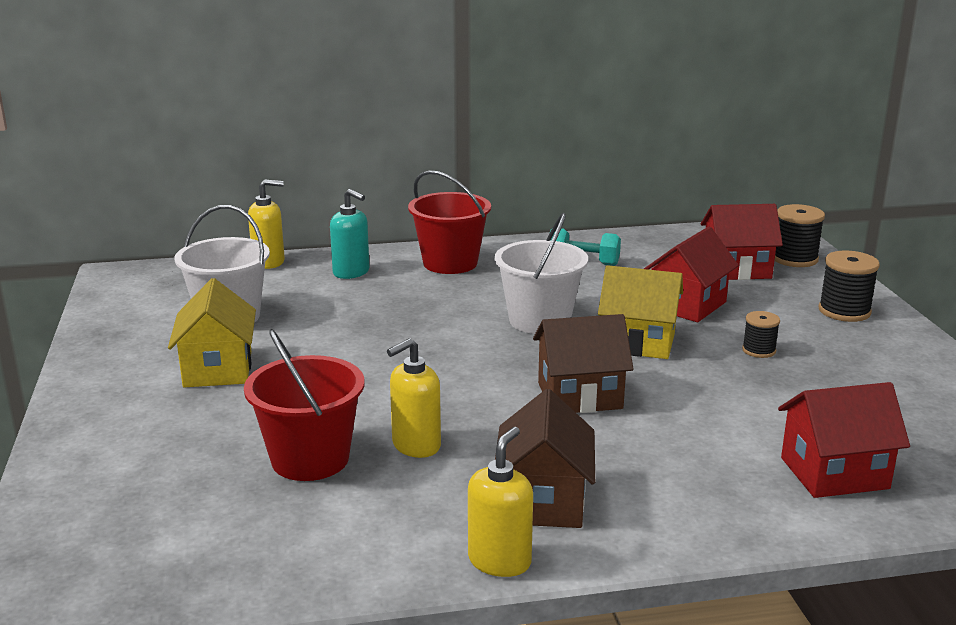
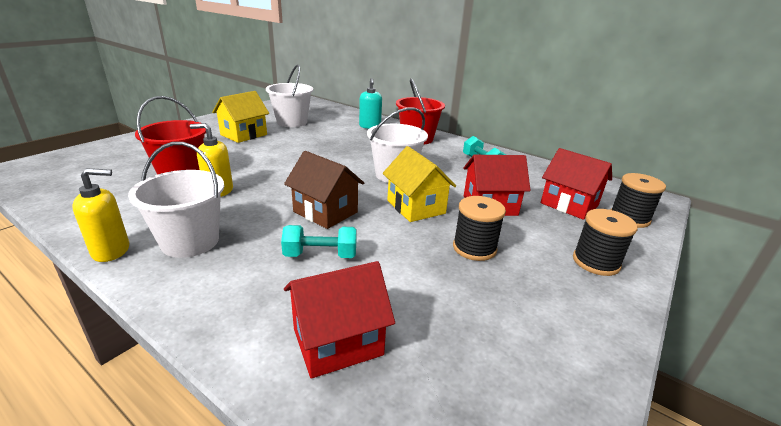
camera: 45 degrees right, 5 degrees up
(269, 262) = (352, 112): yellow soap dispenser -> none
(543, 501) = (190, 241): brown house -> white bucket
(676, 432) = (320, 255): none -> turquoise dumbbell
(759, 350) = (474, 248): black spool -> black spool, size x1.65
(834, 473) = (337, 342): red house -> red house turned 60 degrees counterclockwise

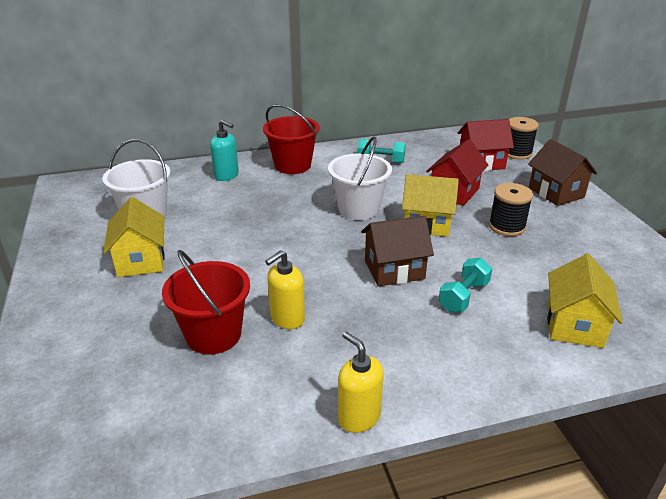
camera: 50 degrees left, 5 degrees up
(111, 251) = (358, 417): yellow soap dispenser -> yellow soap dispenser turned 60 degrees counterclockwise
(190, 241) = (382, 361): white bucket -> none
(337, 342) = (574, 325): red house -> yellow house
(596, 262) = (556, 192): black spool -> brown house

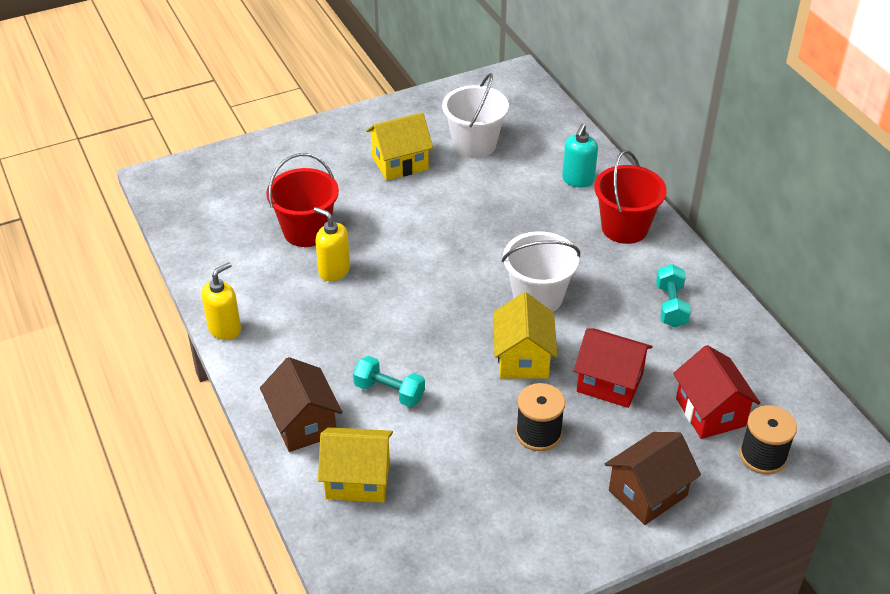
camera: 80 degrees right, 10 degrees up
(394, 270) = (424, 336): brown house -> brown house (303, 424)

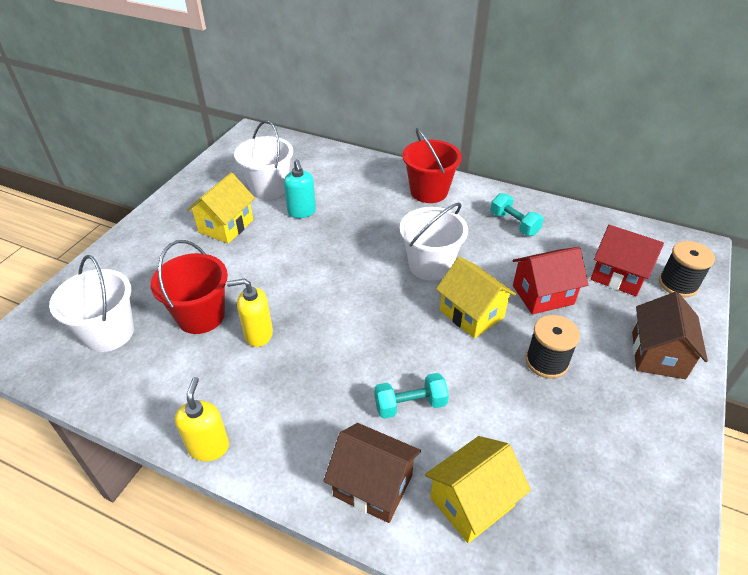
camera: 40 degrees left, 0 degrees up
(232, 206) = (109, 333): none -> white bucket
(578, 180) = (365, 177): turquoise soap dispenser -> turquoise soap dispenser (302, 212)

